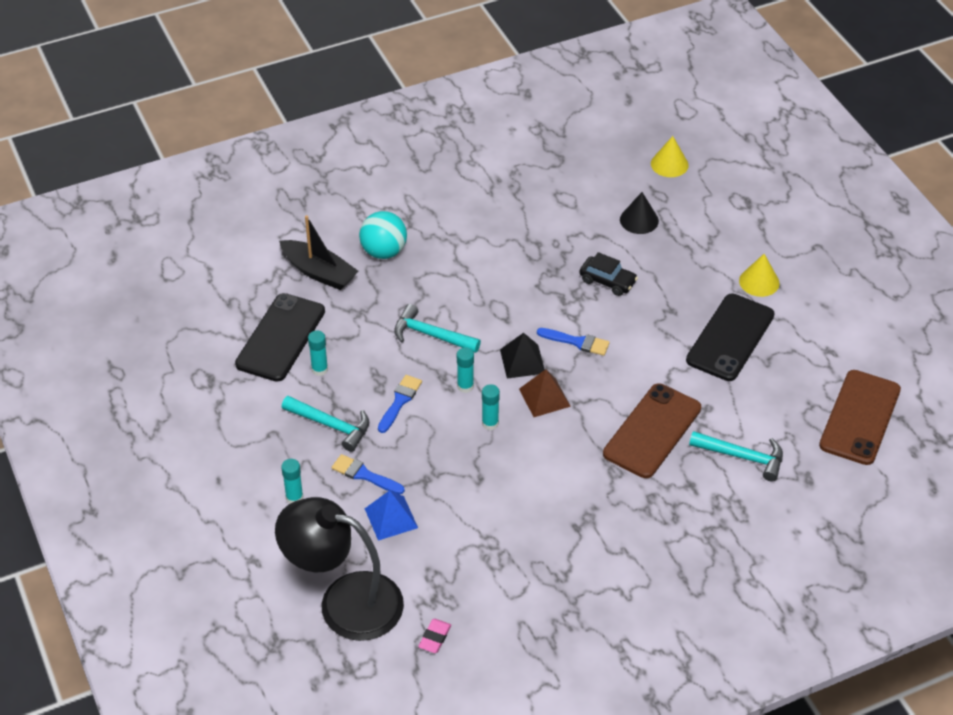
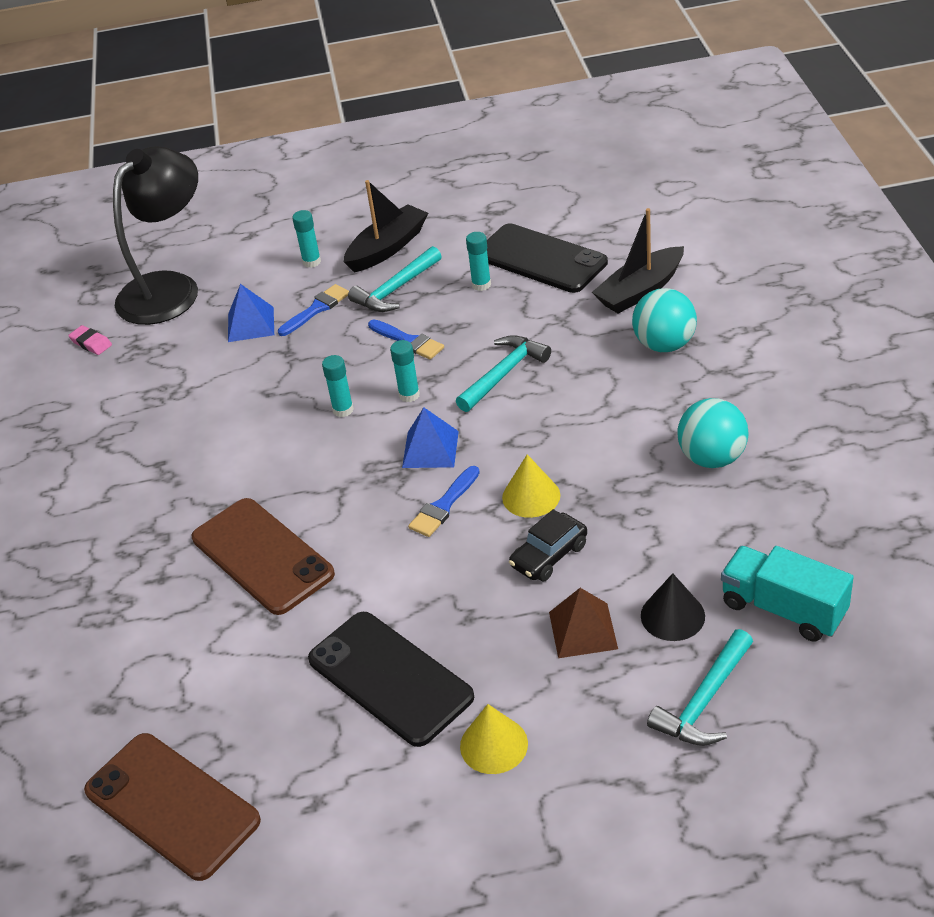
camera: 110 degrees right, 5 degrees down
(270, 445) = (387, 248): none -> black boat
(499, 216) = (712, 458): none -> turquoise ball
(522, 361) = (430, 449): black pyramid -> blue pyramid
(544, 397) = (362, 462): brown pyramid -> brown pyramid (583, 630)
(619, 176) = (783, 609): none -> turquoise truck
(669, 164) = (805, 682): yellow cone -> yellow cone (531, 496)
(742, 457) = (175, 642): turquoise hammer -> turquoise hammer (704, 701)

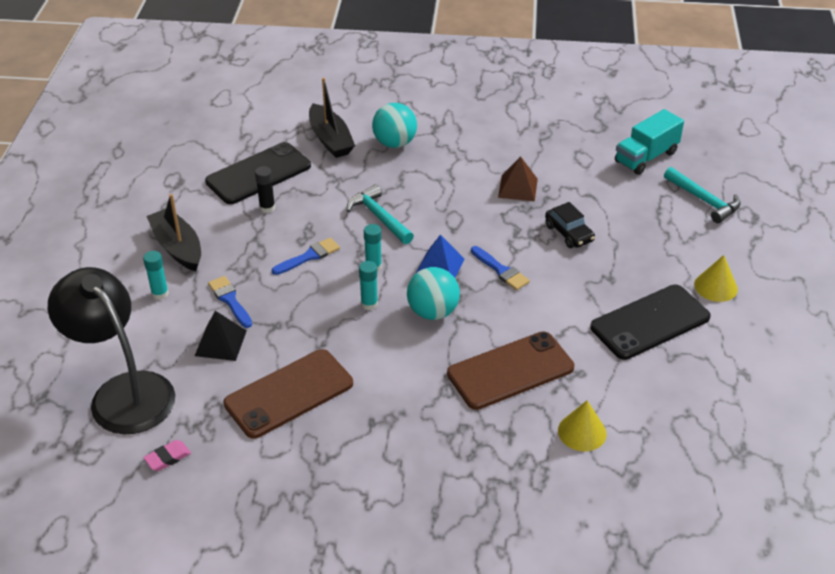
camera: 80 degrees left, 0 degrees up
(172, 805) = (732, 446): brown phone -> brown phone (289, 394)
(251, 324) = (220, 343): blue pyramid -> black pyramid
(396, 289) = (238, 252): turquoise hammer -> none
(481, 285) = (267, 208): turquoise glue stick -> black glue stick
(531, 496) = (511, 230): yellow cone -> yellow cone (582, 432)
(583, 630) = (637, 233): brown pyramid -> brown pyramid (518, 188)
(672, 615) = (637, 196): black cone -> none
(712, 458) = (513, 151): turquoise ball -> turquoise ball (433, 312)

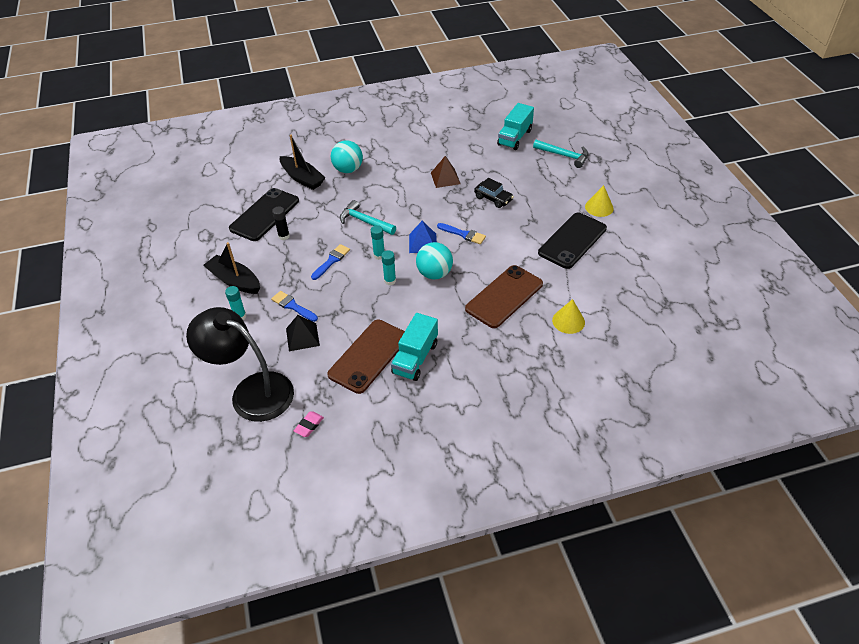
camera: 20 degrees left, 5 degrees up
(346, 415) = (415, 358): none -> turquoise truck

